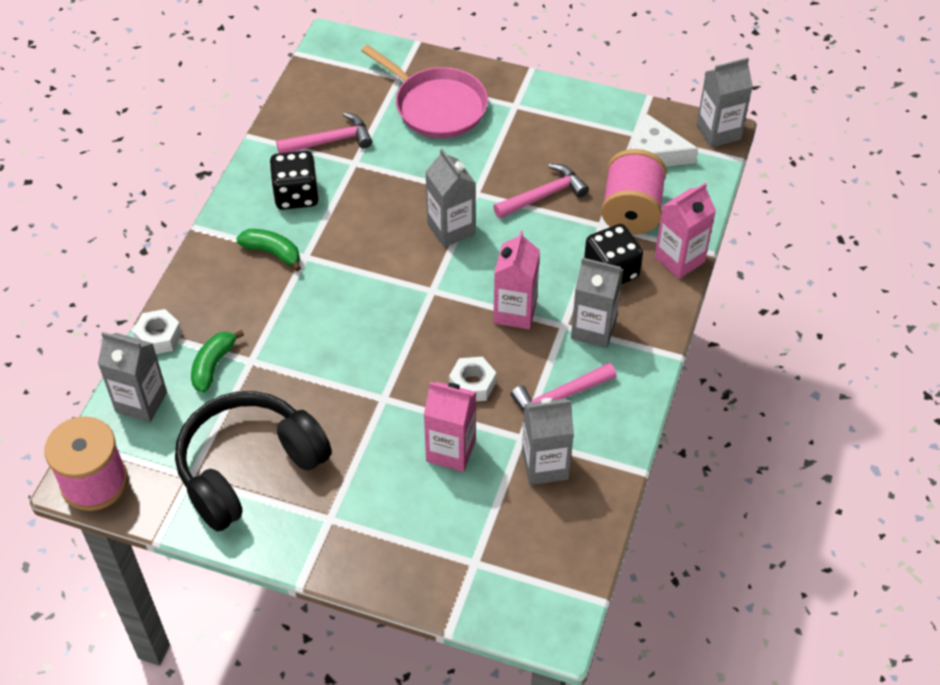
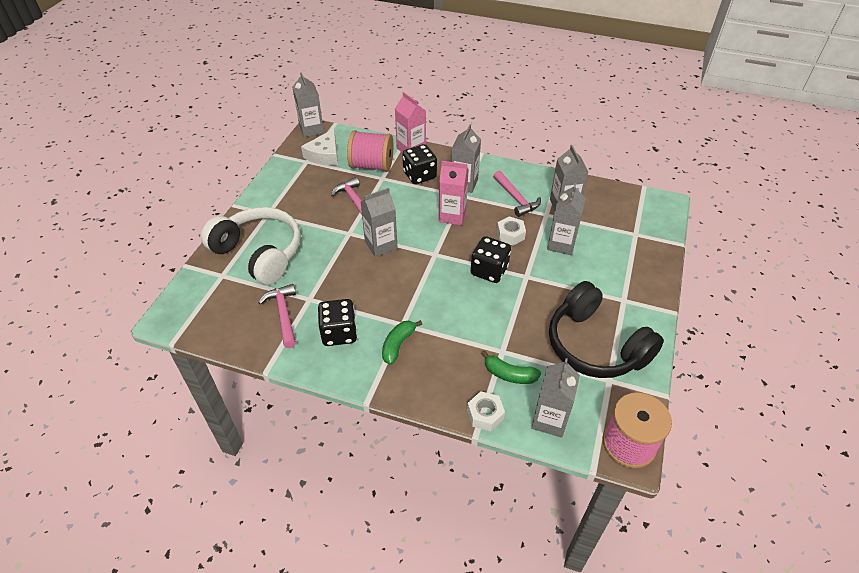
camera: 90 degrees left, 5 degrees down
(396, 353) = (489, 270): none -> black dice
(437, 106) = (259, 253): pink pan -> white headphones
(451, 450) = (561, 244): pink carton -> grey carton

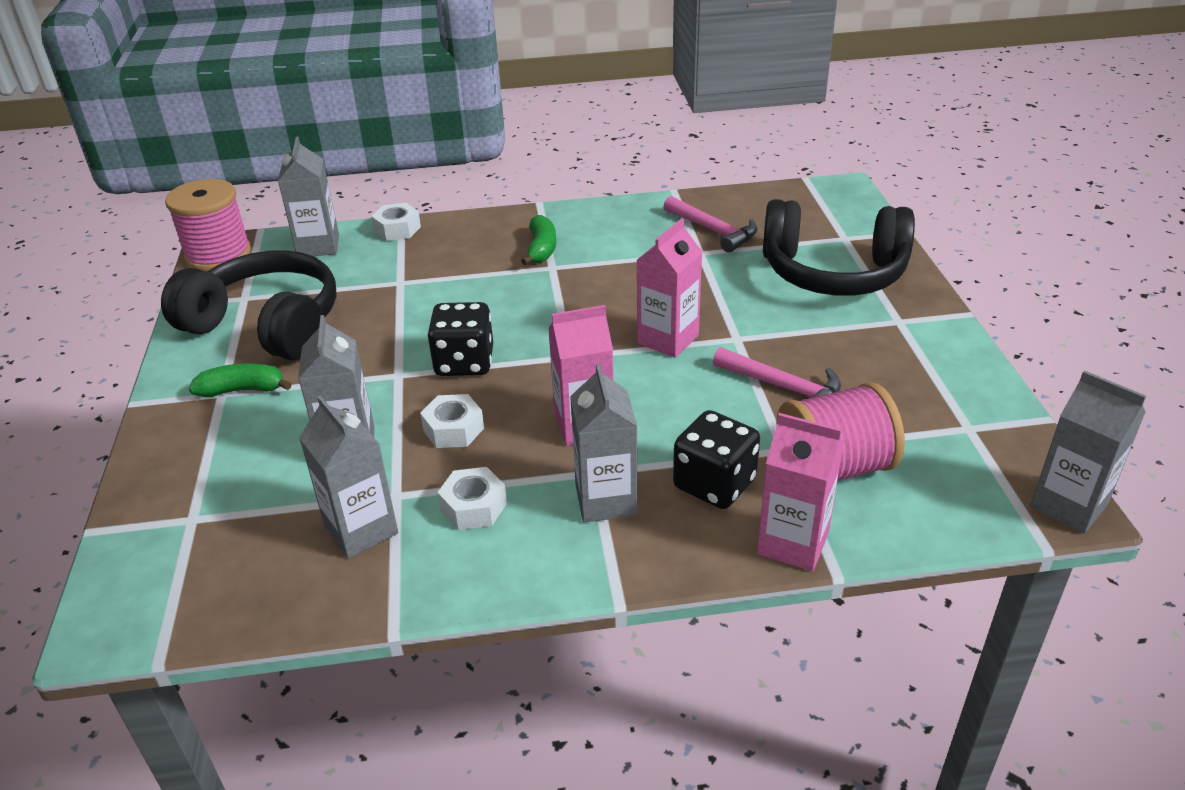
camera: 155 degrees right, 10 degrees down
(259, 253) = (833, 273): white headphones -> black headphones
(324, 154) = (955, 455): white cheese -> none
(339, 333) = (625, 237): black dice -> none
(381, 245) = (668, 339): grey carton -> pink carton
(509, 374) = (381, 265): green banana -> green banana (242, 390)
(516, 198) = (474, 507): pink hammer -> white nut

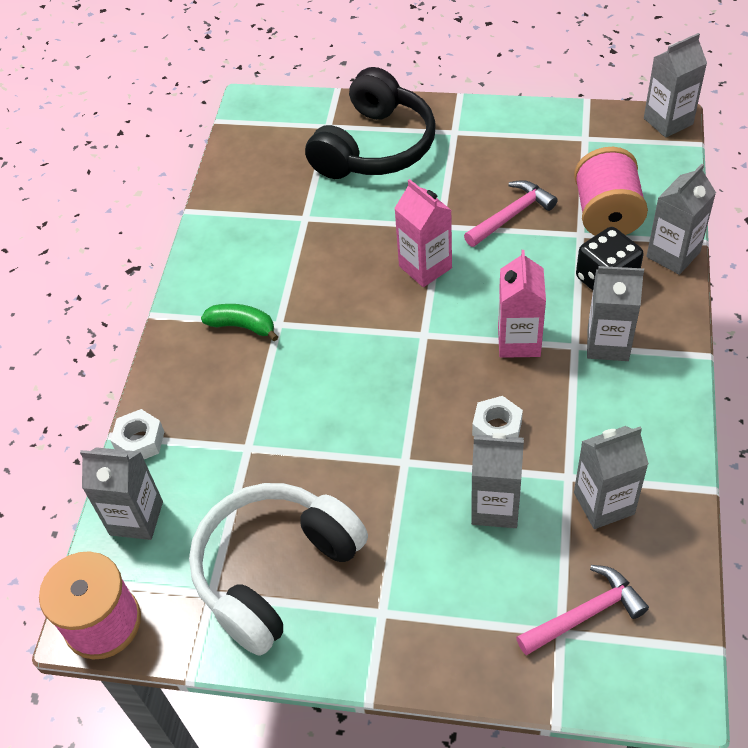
camera: 70 degrees left, 15 degrees up
(242, 390) = (383, 593): green banana -> none
(267, 325) = (275, 571): black headphones -> white headphones
(464, 362) = (405, 409): black dice -> none
(474, 507) = (595, 425): white nut -> none
(713, 231) = (274, 200): pink hammer -> pink hammer (585, 614)
(793, 543) = (673, 254): pink carton -> grey carton

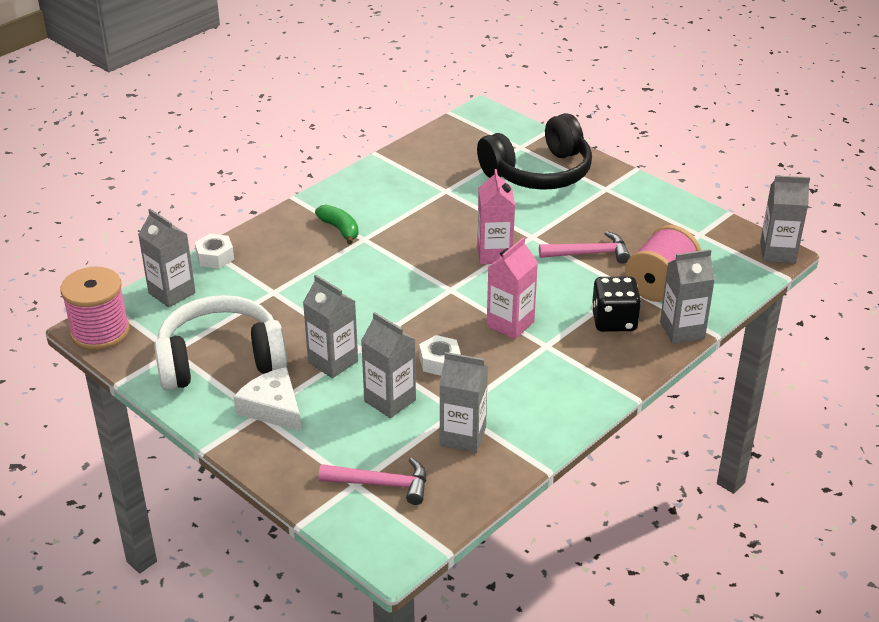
camera: 30 degrees right, 15 degrees down
(389, 595) = (273, 408): none -> white cheese
(608, 344) = (571, 356): grey carton -> grey carton (333, 362)

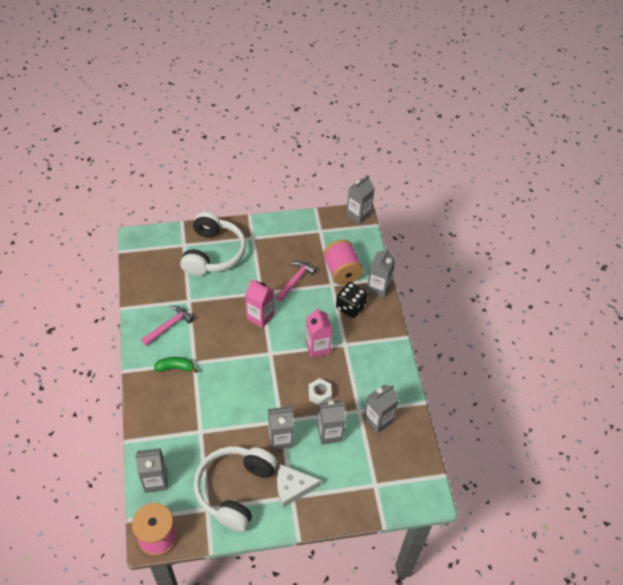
camera: 55 degrees left, 15 degrees up
(215, 257) = (143, 441): white nut -> none
(382, 484) = (383, 473): pink hammer -> pink hammer (169, 326)
(539, 173) = (213, 253): black headphones -> white headphones

